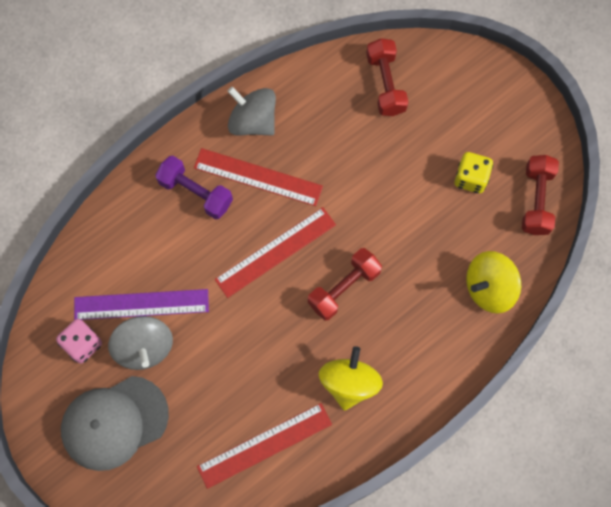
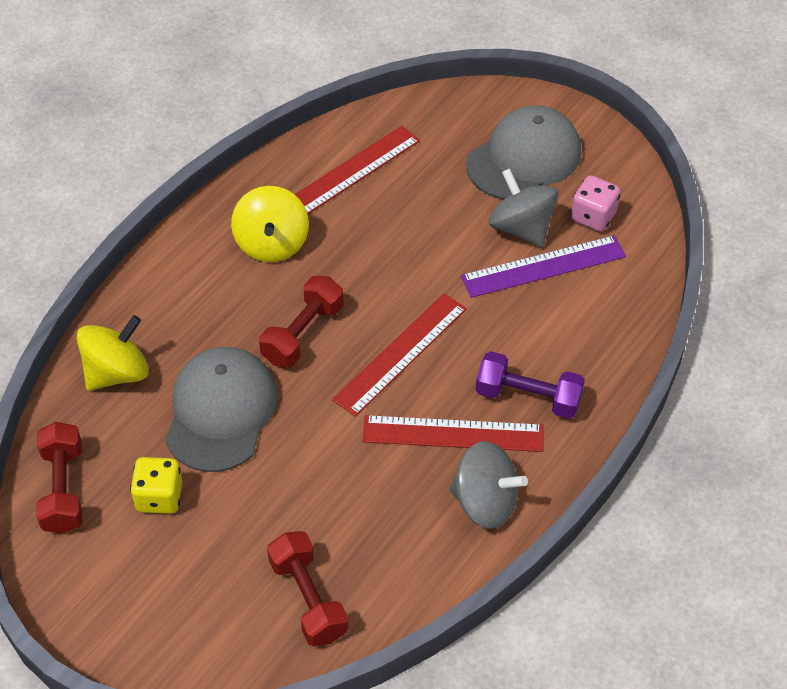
camera: 165 degrees right, 20 degrees down
(417, 235) = (221, 411): none -> grey cap

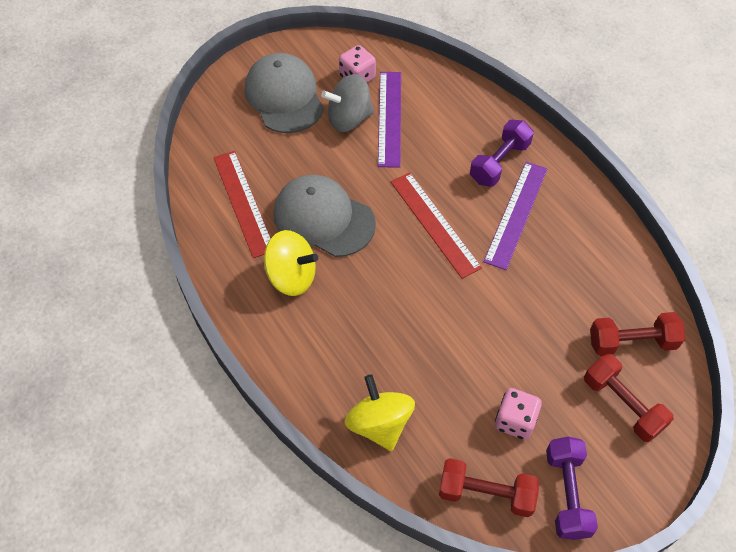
camera: 70 degrees left, 5 degrees up
(84, 567) = (567, 493): none -> purple dumbbell
(159, 497) = (515, 421): yellow dice -> pink dice
(221, 411) = (446, 356): grey cap -> grey cap (323, 218)
(302, 334) = (391, 280): red dumbbell -> red dumbbell (622, 404)
(453, 433) = (516, 214): red ruler -> purple ruler
(485, 502) = (578, 213): grey spinning top -> none

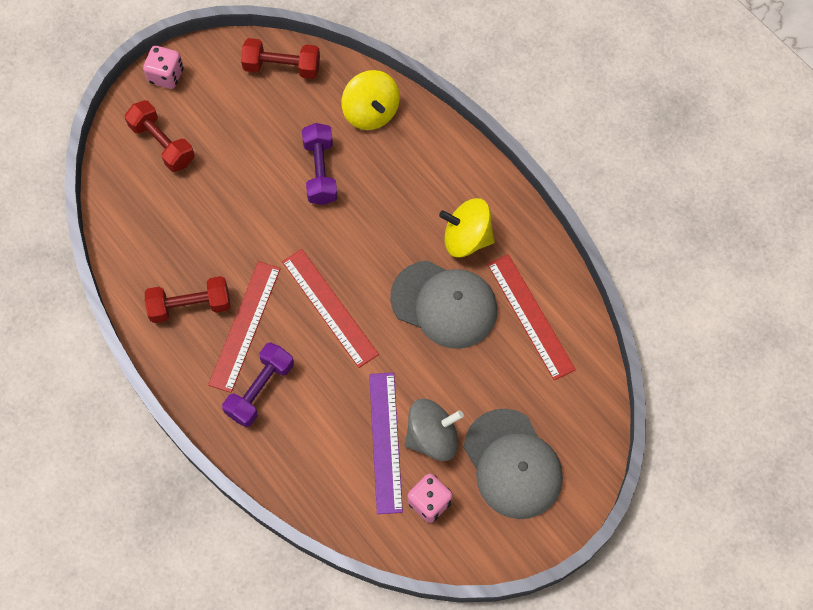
camera: 175 degrees right, 10 degrees up
(515, 421) = (256, 123): pink dice -> pink dice (166, 75)
(516, 214) = (245, 326): purple ruler -> red ruler
(567, 493) = (217, 72): purple dumbbell -> purple dumbbell (320, 171)
(631, 342) = (145, 199): red dumbbell -> red dumbbell (190, 306)

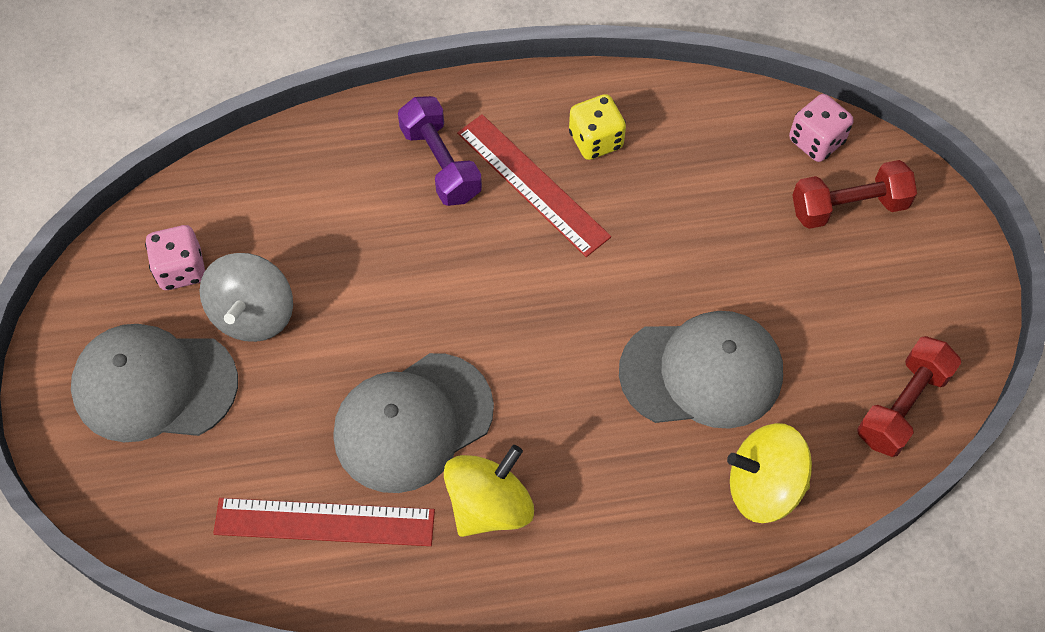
camera: 120 degrees right, 5 degrees down
(166, 75) = (958, 256): pink dice -> pink dice (816, 141)
(190, 306) = (596, 140): red dumbbell -> yellow dice
(320, 171) = (702, 372): purple dumbbell -> grey cap
(329, 307) = (497, 286): red ruler -> none
(385, 442) = (284, 261): purple ruler -> none

